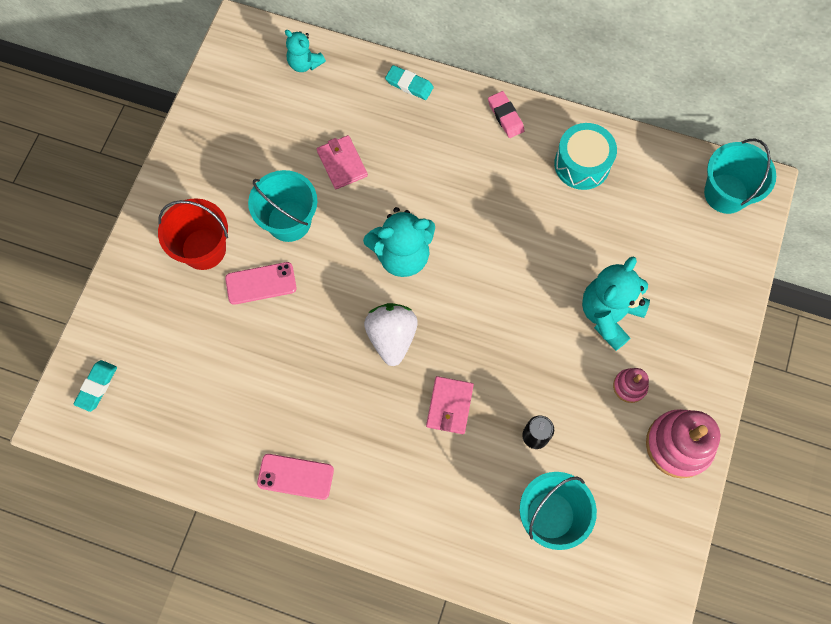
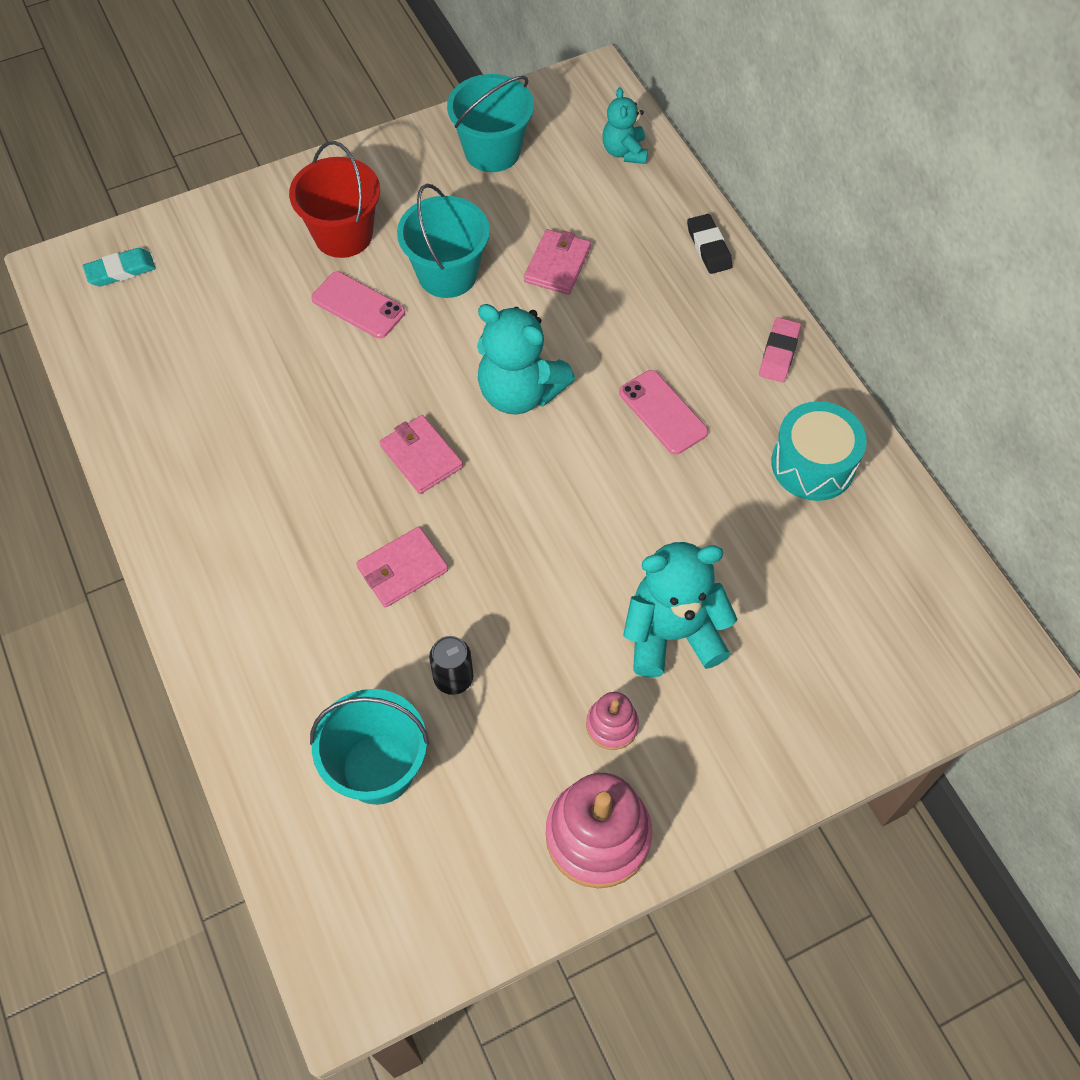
camera: 45 degrees right, 10 degrees down
(295, 476) = (188, 498): pink phone -> pink phone (662, 412)
(392, 337) = (421, 457): white strawberry -> pink wallet
(409, 85) = (708, 247): turquoise eraser -> black eraser
(725, 193) = (955, 632): turquoise bucket -> turquoise bucket (492, 151)

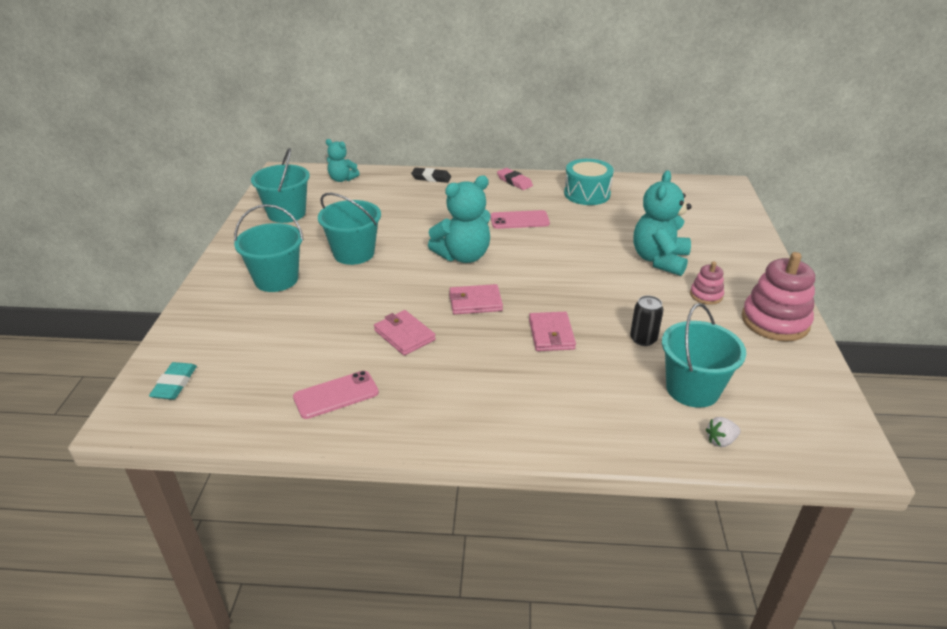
camera: 60 degrees left, 25 degrees down
(294, 827) = (720, 441): none -> white strawberry
(343, 235) = (276, 279): red bucket -> turquoise bucket
(358, 305) = (337, 290): pink phone -> pink phone (336, 395)
(557, 265) = (391, 219): pink wallet -> pink wallet (404, 335)

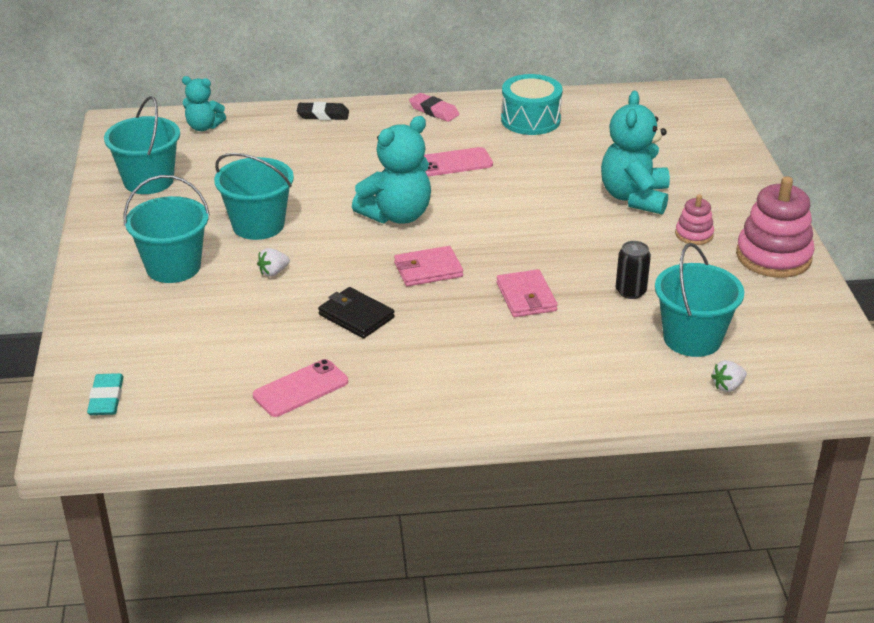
camera: 10 degrees left, 0 degrees up
(351, 291) = (273, 272): none -> white strawberry
(404, 335) = (356, 316): pink wallet -> black wallet

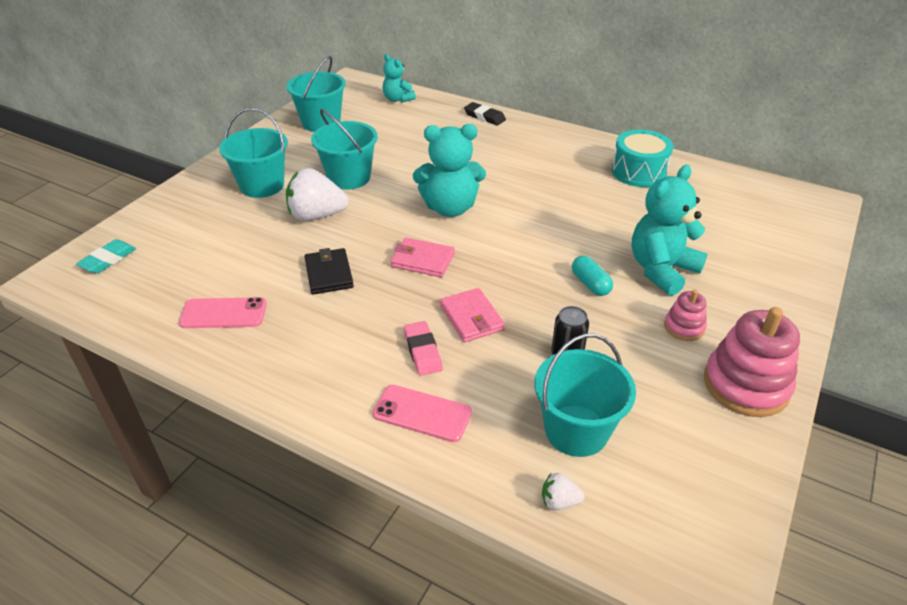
camera: 35 degrees right, 5 degrees up
(273, 272) = (316, 215): white strawberry -> white strawberry, size x2.16
(434, 111) = (568, 140): pink eraser -> pink eraser (422, 351)
(454, 163) = (539, 184): pink phone -> pink phone (422, 413)
(526, 297) = (471, 318): pink wallet -> pink wallet turned 45 degrees counterclockwise
(591, 231) = (590, 284): none -> turquoise capsule

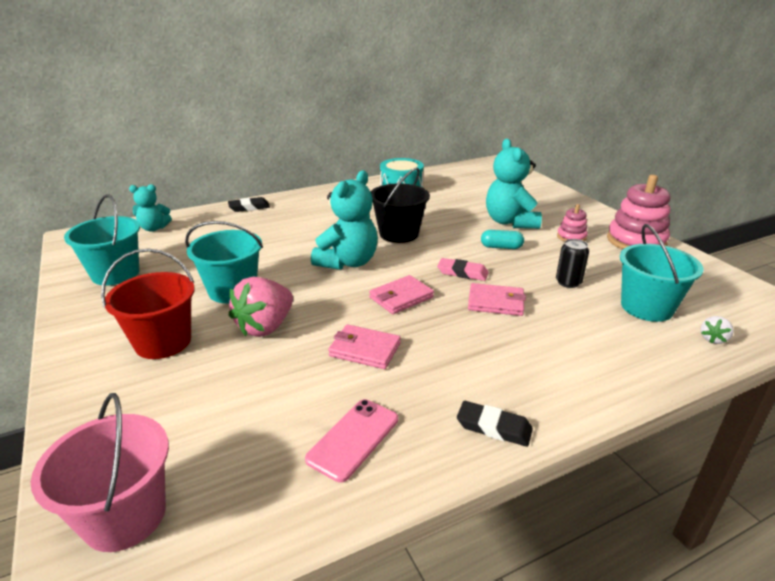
camera: 55 degrees left, 10 degrees down
(108, 260) = (124, 516): turquoise eraser -> pink bucket
(262, 185) = (163, 342): turquoise bucket -> red bucket
(284, 378) = (494, 427): none -> black eraser
(316, 215) = (265, 327): white strawberry -> pink strawberry
(329, 274) = (365, 349): black wallet -> pink wallet
(422, 351) = (517, 338): pink eraser -> pink eraser (462, 273)
(422, 413) = (592, 364): pink phone -> none
(537, 211) = (399, 234): none -> black bucket

